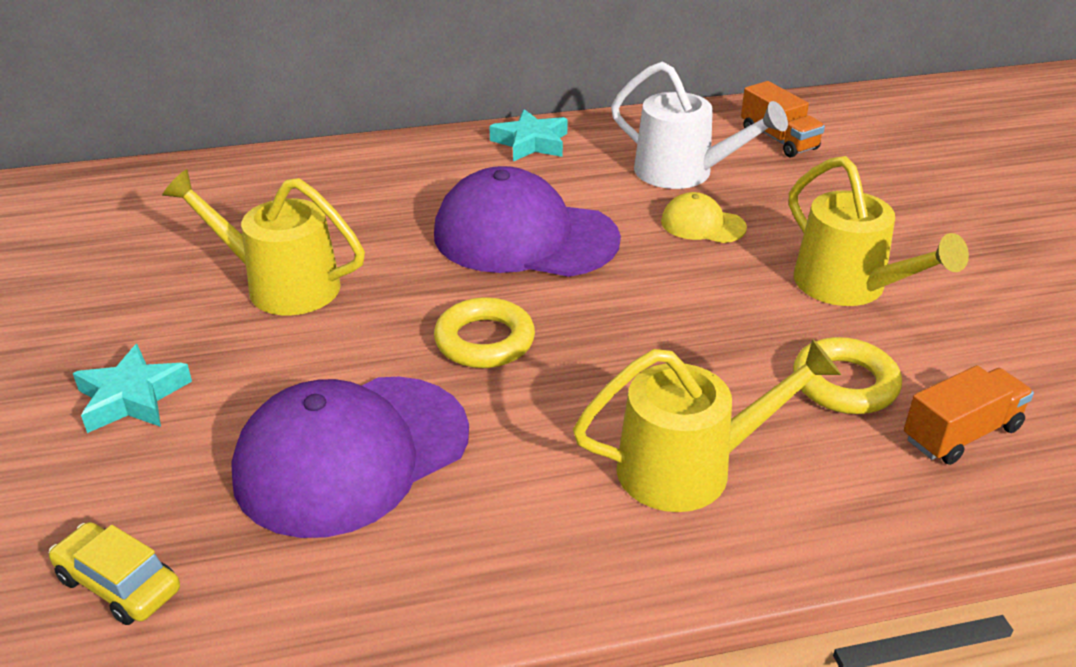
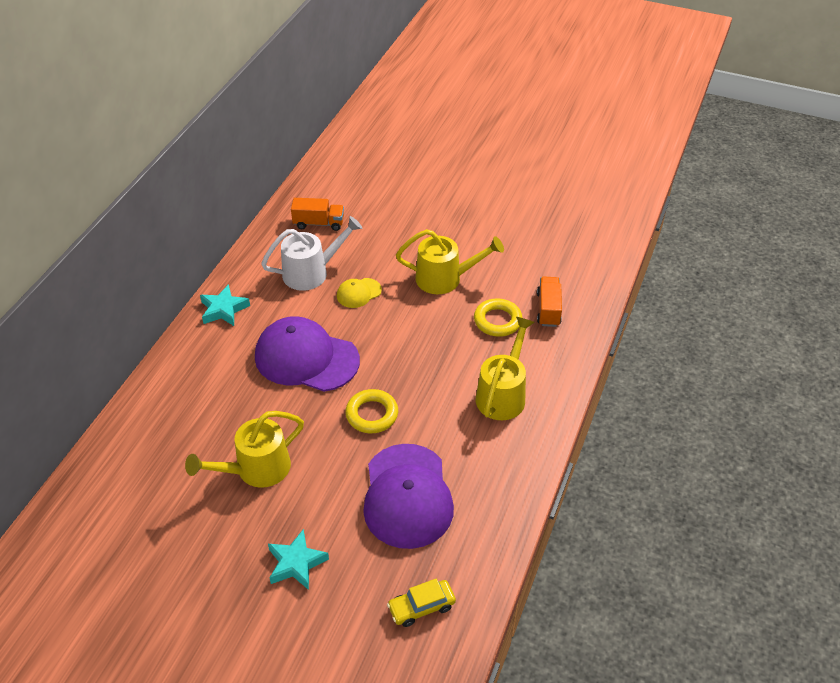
camera: 55 degrees left, 10 degrees up
(525, 237) = (306, 358): purple cap -> purple cap turned 60 degrees clockwise

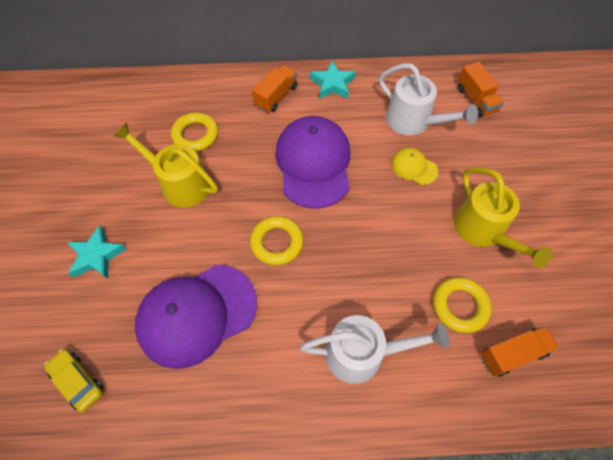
camera: 65 degrees right, 15 degrees up
(203, 439) = (195, 135): none -> yellow ring
(204, 357) = (276, 96): none -> orange truck
(503, 394) = (363, 353): yellow watering can -> white watering can

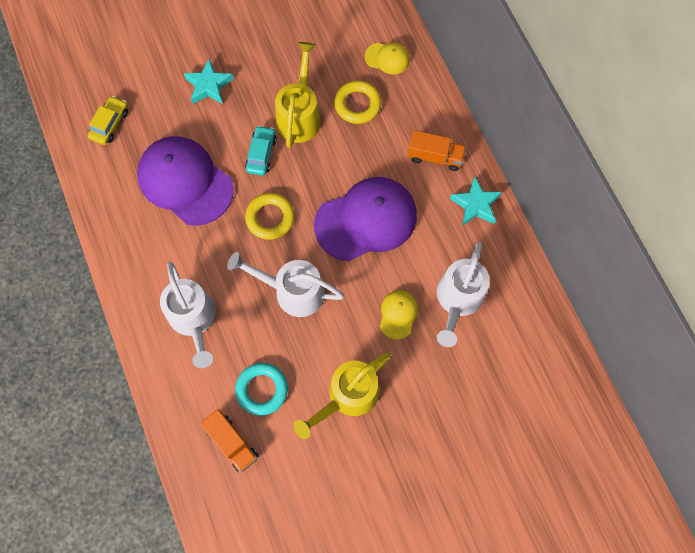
camera: 70 degrees right, 10 degrees up
(163, 100) = (387, 58): none -> yellow cap
(203, 229) = (261, 154): none -> turquoise car
(362, 246) = (292, 291): none -> white watering can
(460, 306) = (262, 389): yellow ring -> turquoise ring
(476, 100) = (518, 358): orange truck -> none

